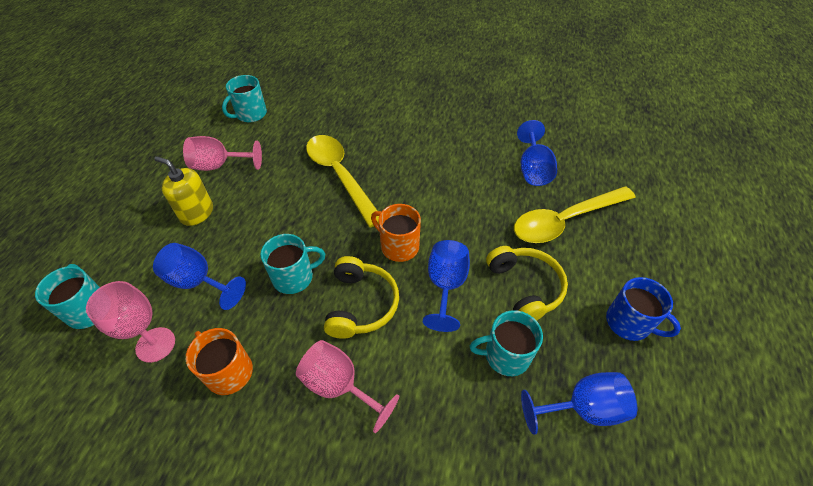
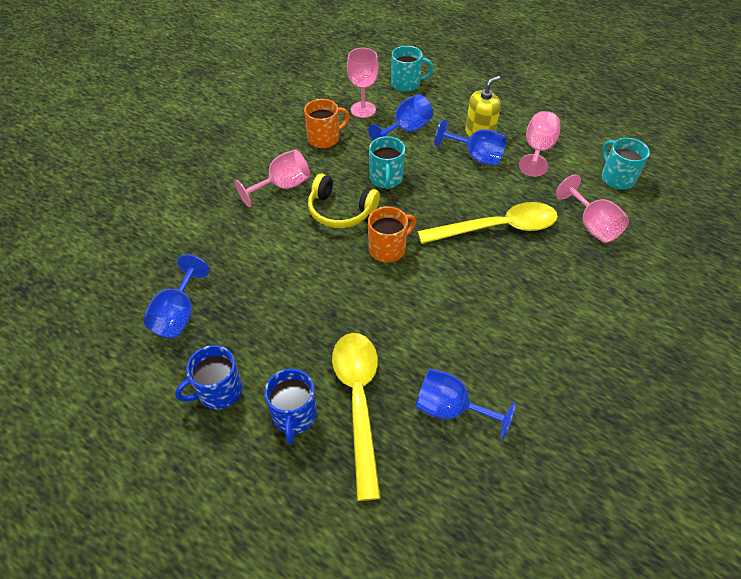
camera: 110 degrees right, 0 degrees up
(315, 122) = (592, 225): none -> pink goblet
(446, 286) = (330, 268): blue goblet -> blue goblet (476, 156)
(505, 355) = (247, 284): turquoise mug -> none
(524, 288) = (298, 325): yellow headphones -> none
(606, 257) = (294, 415): none -> blue mug

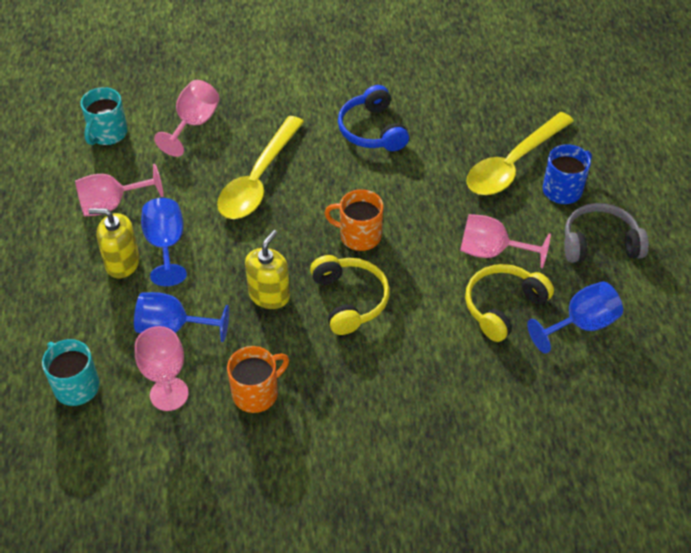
camera: 130 degrees left, 0 degrees up
(219, 391) = (600, 243): blue mug -> grey headphones
(243, 283) = (503, 307): none -> yellow headphones
(282, 186) = (366, 372): pink goblet -> pink goblet (491, 251)
(324, 138) = (256, 393): orange mug -> orange mug turned 120 degrees clockwise
(386, 178) = (269, 295): turquoise mug -> yellow soap dispenser
(451, 409) = (462, 117): blue goblet -> none
(492, 329) = (372, 130): none -> blue headphones
(497, 228) = (258, 179): yellow spoon -> yellow spoon turned 105 degrees counterclockwise

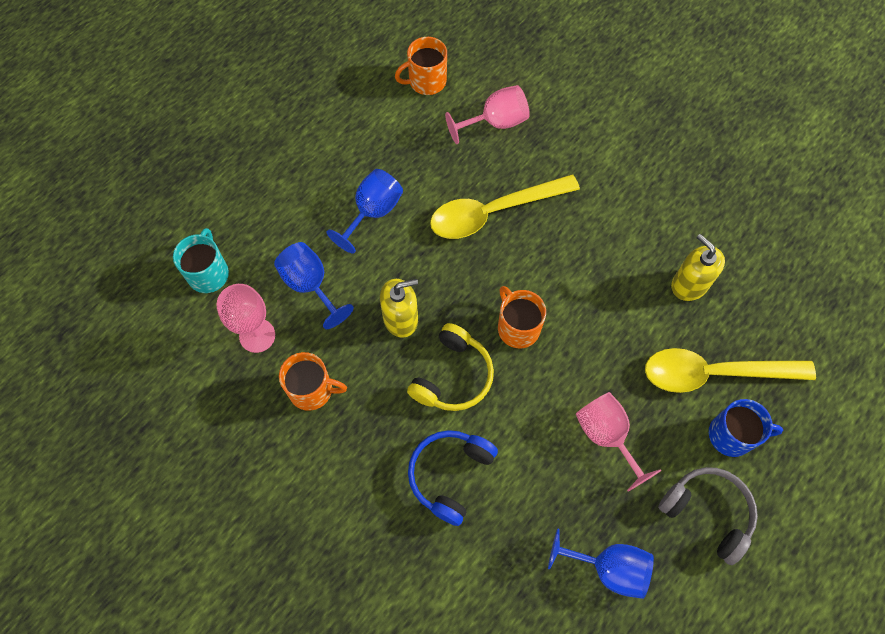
camera: 45 degrees right, 15 degrees up
(107, 133) = (426, 81): turquoise mug -> orange mug
(112, 204) = (370, 146): pink goblet -> none
(122, 263) = (330, 201): yellow soap dispenser -> yellow soap dispenser (689, 285)
(372, 130) = (628, 241): blue headphones -> blue headphones (450, 475)
(503, 307) = (562, 492): yellow headphones -> none

